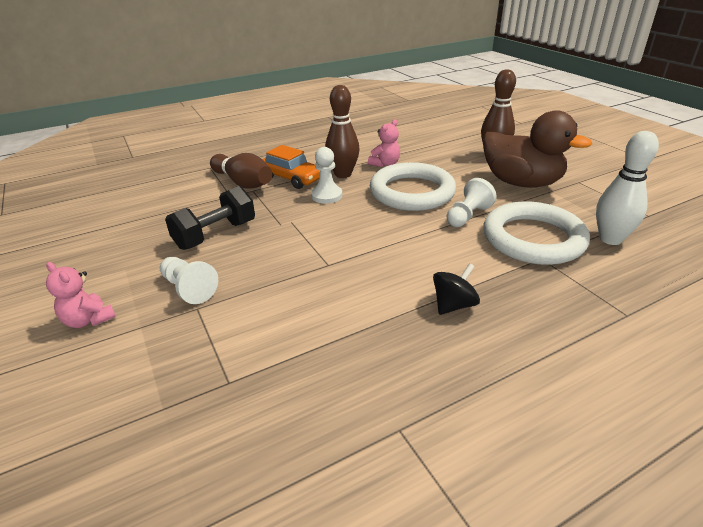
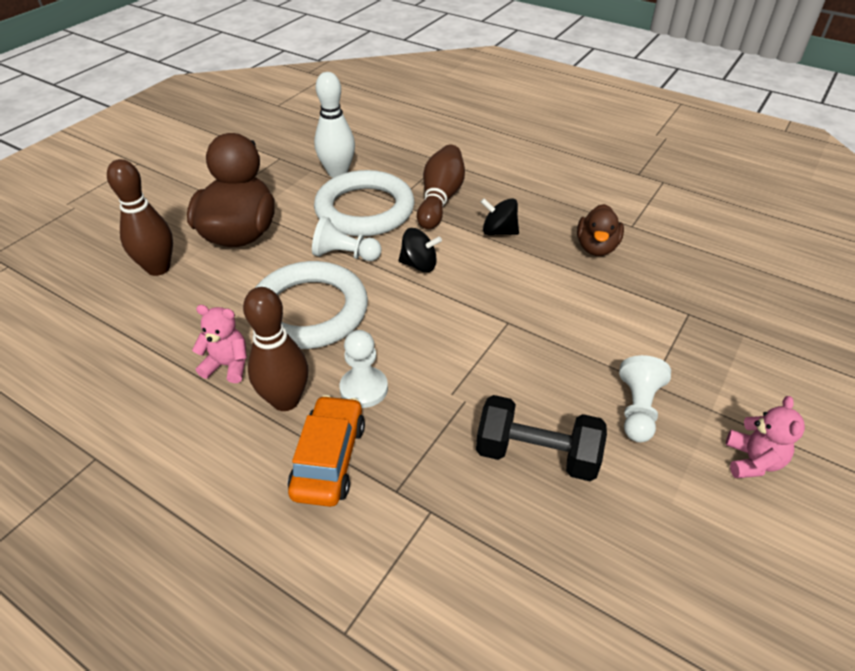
camera: 120 degrees left, 10 degrees up
(243, 183) = (379, 521): brown bowling pin -> brown bowling pin (440, 199)
(379, 367) = (596, 247): none -> brown duck
(431, 244) = (419, 265): none -> black spinning top

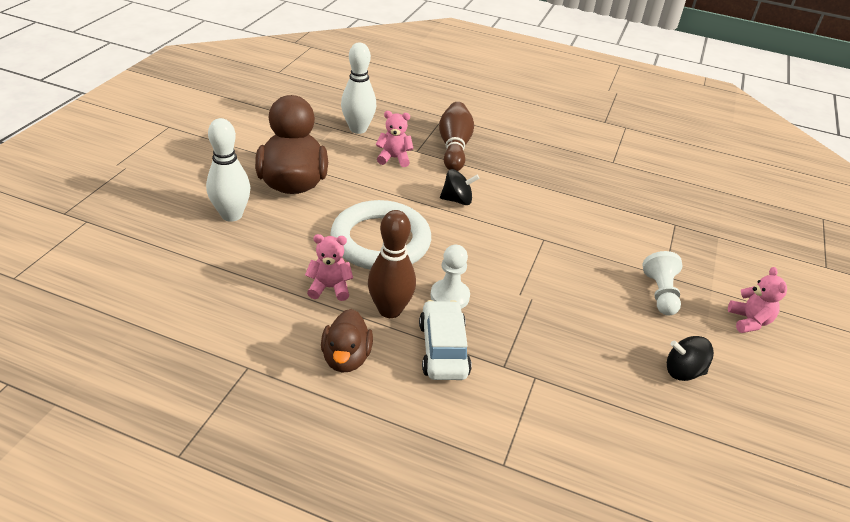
camera: 15 degrees left, 5 degrees down
(158, 268) = (231, 215): brown bowling pin -> white bowling pin
(329, 459) = (443, 349): orange car -> white car
(345, 255) = (392, 195): white pawn -> none
(365, 209) = (394, 158): white ring -> pink teddy bear
(499, 231) = (511, 171): black spinning top -> black spinning top (683, 371)
(536, 454) = (598, 331): black dumbbell -> none
(596, 247) = (591, 179): brown duck -> brown duck (346, 358)

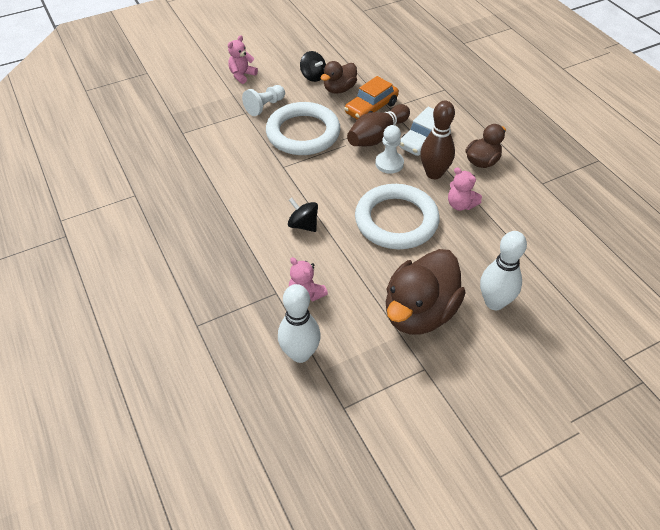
camera: 135 degrees left, 10 degrees up
(454, 147) = (238, 279): brown bowling pin -> brown bowling pin (377, 136)
(554, 362) = (371, 108): none -> orange car
(577, 283) = (303, 133): none -> white ring
(627, 370) = (339, 89): none -> brown duck

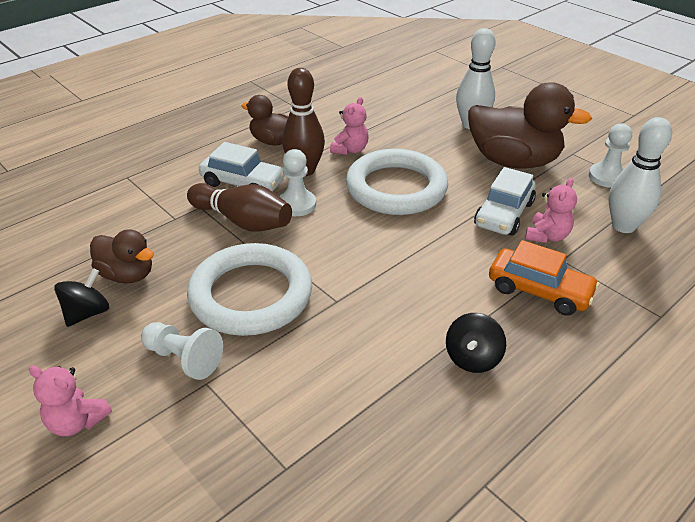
camera: 105 degrees left, 10 degrees down
(303, 225) = (442, 258): black spinning top -> black spinning top (472, 358)
(342, 277) = (504, 214): none -> white car
(371, 108) = (177, 235): orange car -> orange car (539, 290)
(375, 378) = (607, 177): none -> white pawn

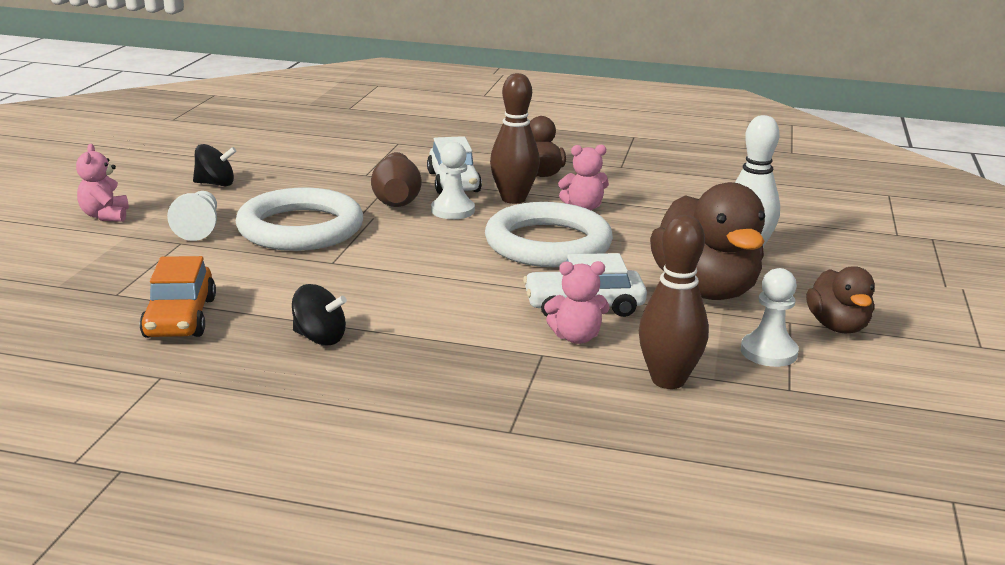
camera: 55 degrees right, 15 degrees down
(127, 275) = (273, 182): brown duck -> brown duck (837, 326)
(472, 358) = (319, 338): black spinning top -> black spinning top turned 150 degrees counterclockwise
(539, 290) = (467, 351): orange car -> orange car (180, 318)
(623, 226) = (668, 380): white bowling pin -> brown bowling pin

